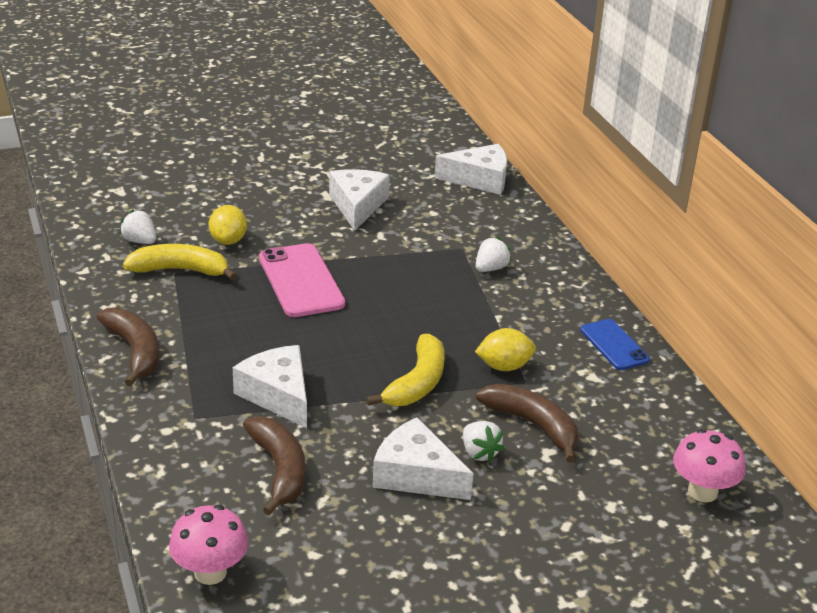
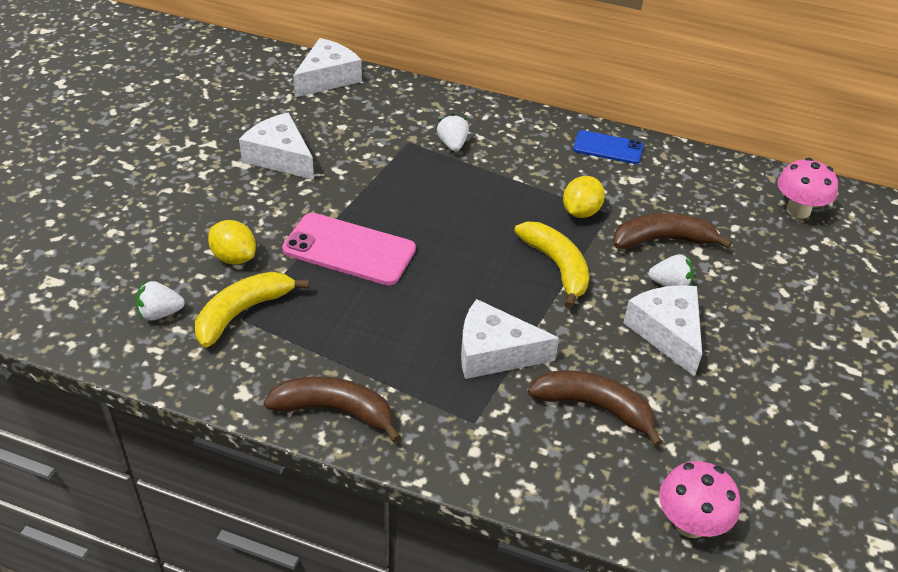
camera: 50 degrees left, 10 degrees up
(416, 475) = (667, 333): white cheese -> white cheese turned 90 degrees clockwise

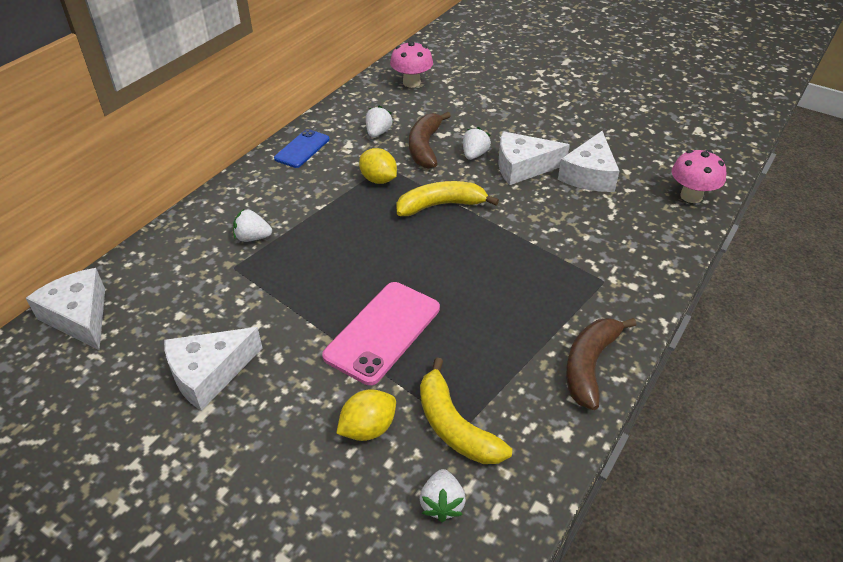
camera: 75 degrees left, 0 degrees up
(494, 352) = (532, 257): white cheese -> white cheese (589, 175)
(594, 407) = (592, 216): brown banana -> none
(670, 198) = (378, 133): none -> white strawberry

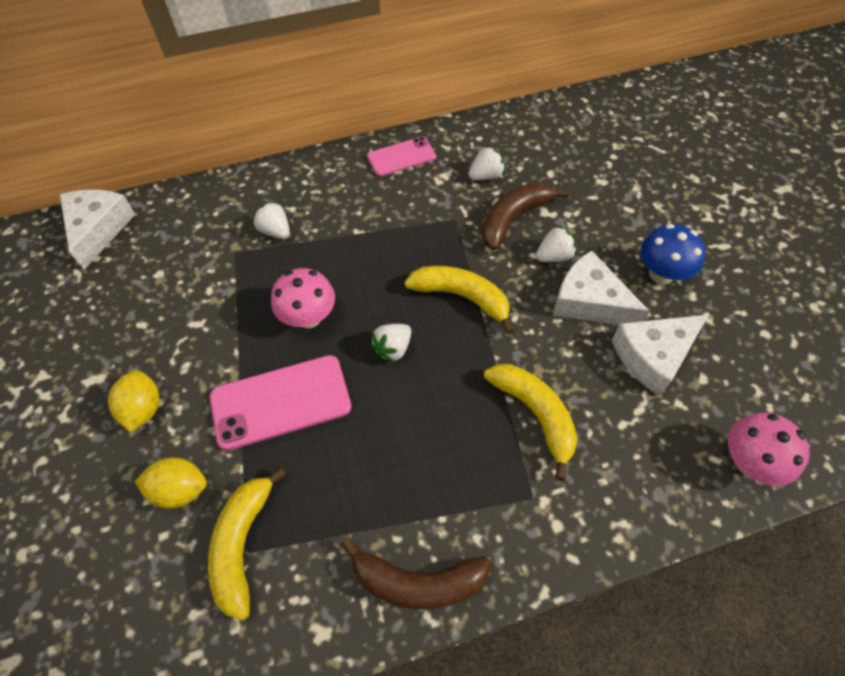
camera: 40 degrees right, 15 degrees up
(209, 373) = (127, 346): white cheese -> none
(302, 149) = (401, 157): blue phone -> pink phone
(378, 180) = (434, 232): yellow lemon -> yellow lemon (143, 409)
(411, 83) = (577, 131): pink mushroom -> pink mushroom (308, 317)
(442, 504) = (161, 610): white strawberry -> white strawberry (393, 348)
(547, 133) = (661, 274): none -> blue mushroom
(558, 240) = (535, 414): none -> yellow banana
(590, 365) = (417, 581): brown banana -> brown banana turned 150 degrees counterclockwise

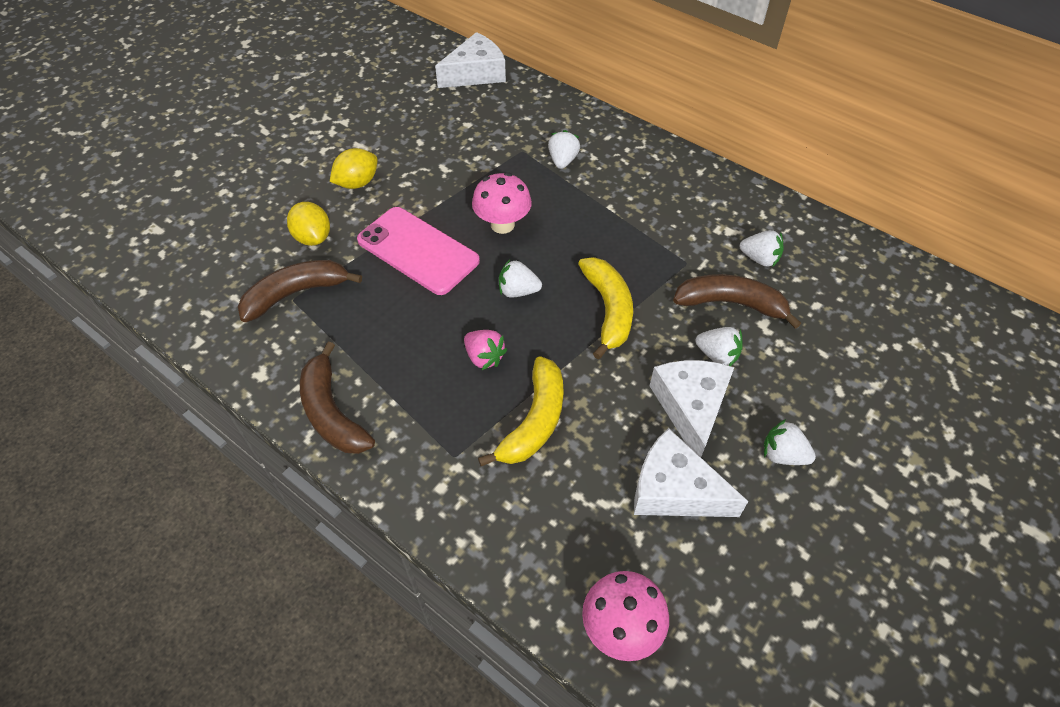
camera: 55 degrees right, 5 degrees down
(242, 544) = (296, 293): yellow banana -> brown banana
(401, 157) = (717, 191): pink phone -> none
(445, 415) = (484, 357): none -> pink strawberry
(661, 274) = (782, 455): blue mushroom -> white strawberry

